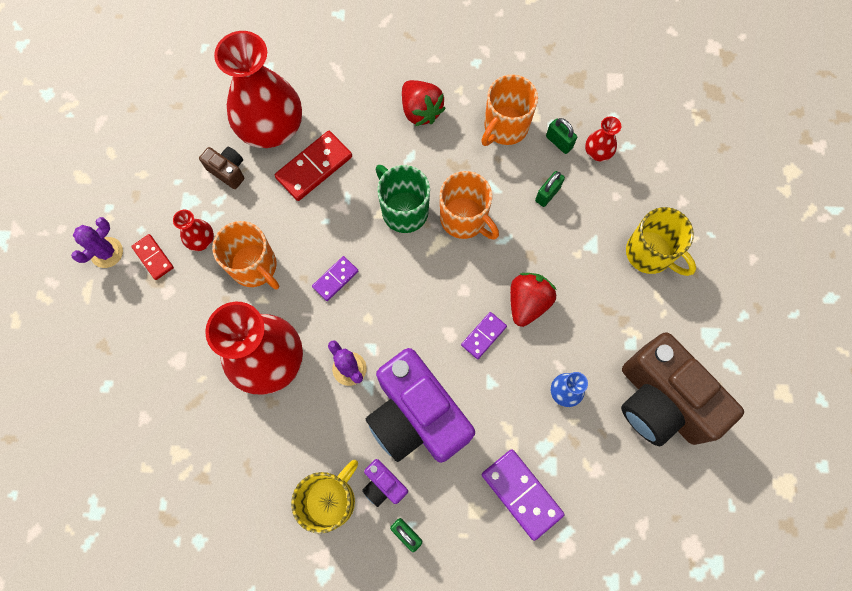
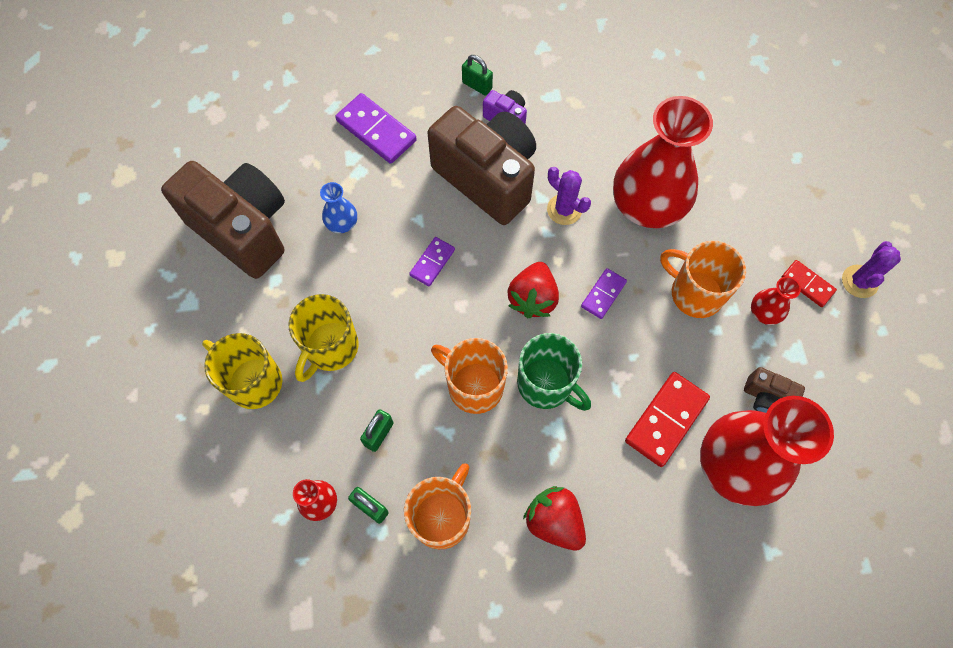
camera: 170 degrees right, 5 degrees down
(330, 500) = (552, 100): yellow mug -> yellow mug (330, 348)
(416, 417) = (487, 178): purple camera -> brown camera
(528, 302) = (389, 304): red strawberry -> red strawberry (532, 298)

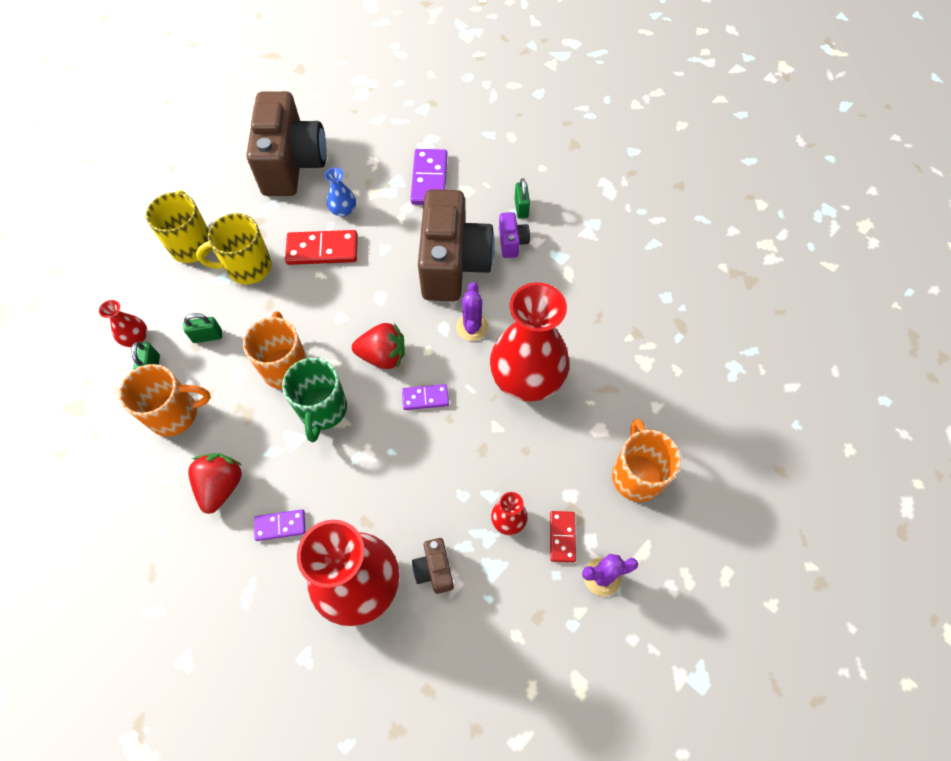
camera: 50 degrees right, 5 degrees down
(432, 262) = (358, 278): purple domino -> purple domino (280, 525)
(532, 298) = (383, 356): red strawberry -> red strawberry turned 150 degrees counterclockwise
(666, 420) = (357, 509): red domino -> red domino (322, 250)
(695, 293) = (481, 459): orange mug -> orange mug (636, 475)

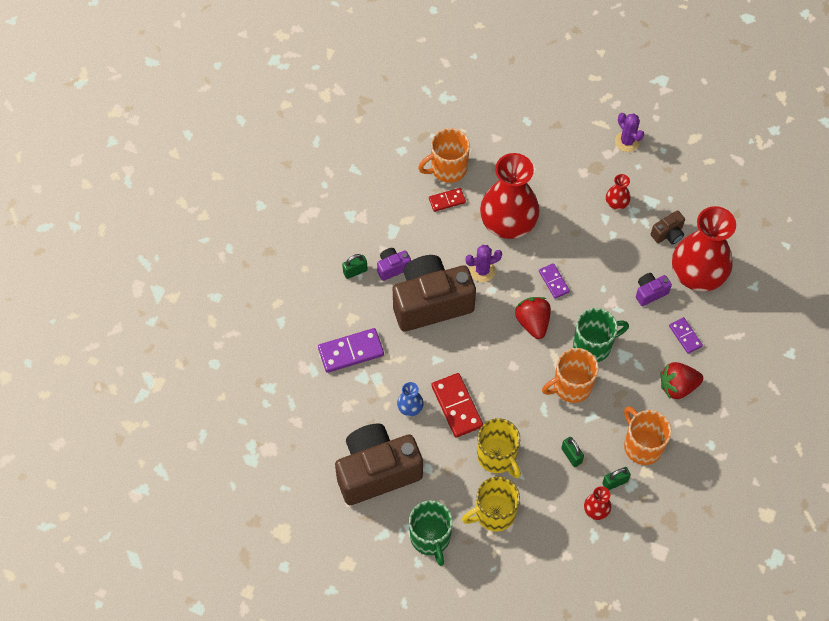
camera: 110 degrees left, 0 degrees up
(202, 186) = (430, 538): none -> green mug
(360, 507) = (650, 292): none -> purple camera
(562, 537) = (612, 169): red domino -> red domino (447, 200)
(636, 475) = (552, 138): orange mug -> orange mug (448, 168)

